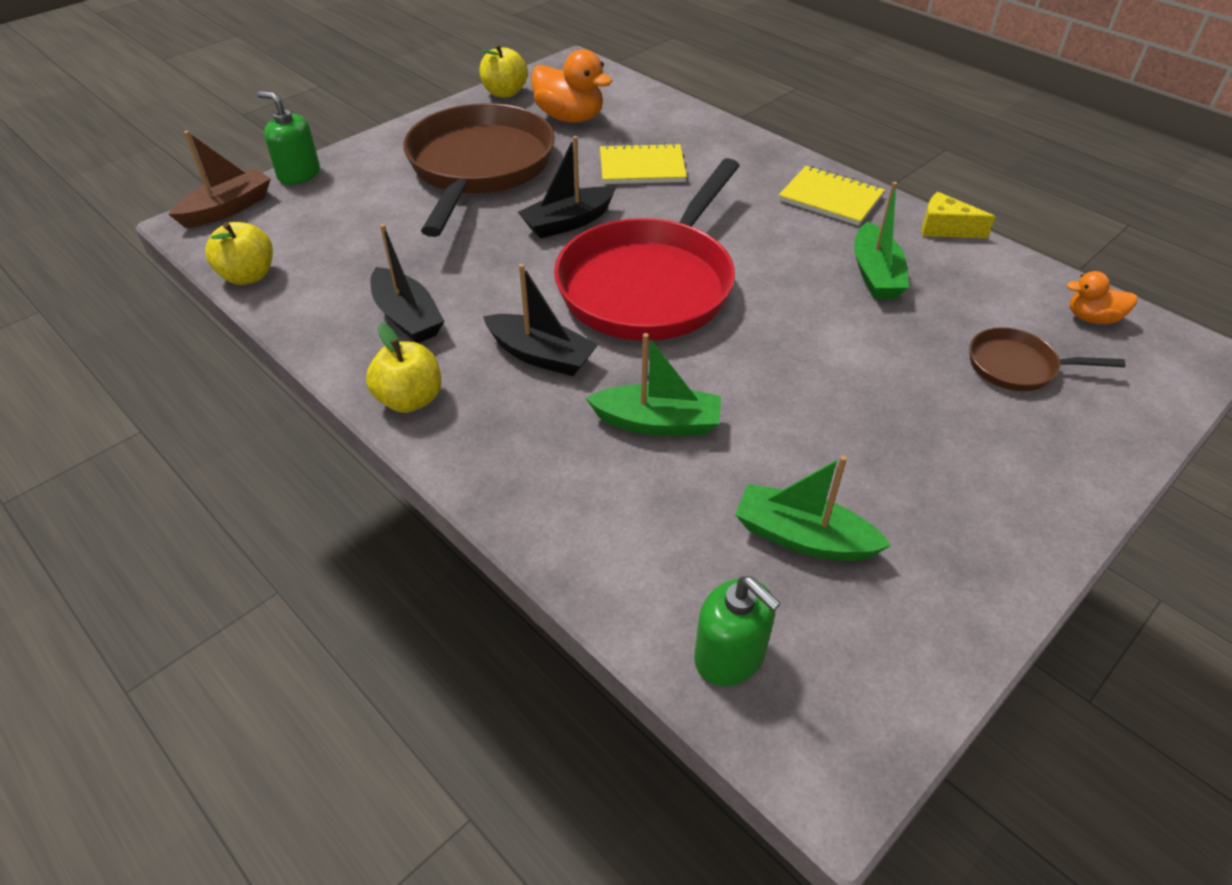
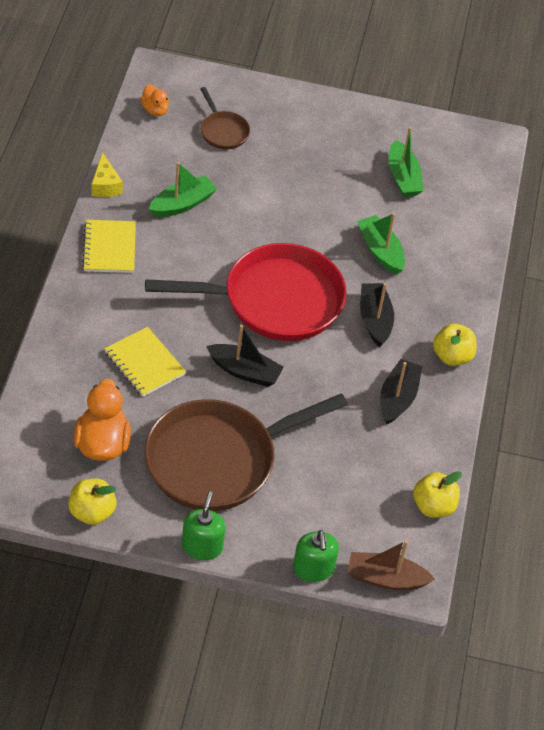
camera: 130 degrees left, 5 degrees up
(730, 656) = (478, 181): green soap dispenser -> green soap dispenser (202, 546)

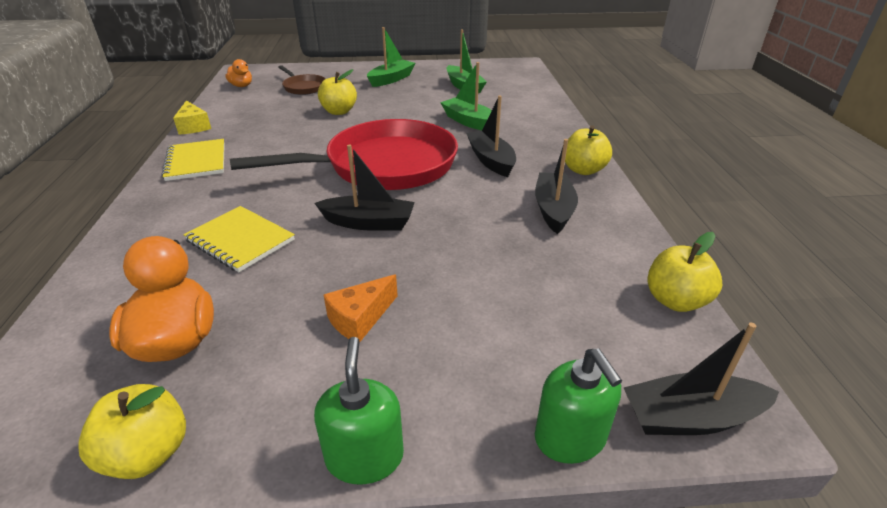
camera: 10 degrees left, 15 degrees down
(182, 204) = (273, 125): green boat -> green boat (391, 79)
(218, 460) = (360, 318): brown pan -> orange cheese
(252, 195) = (339, 111): none -> yellow apple
(385, 578) = (690, 417): brown boat -> black boat

